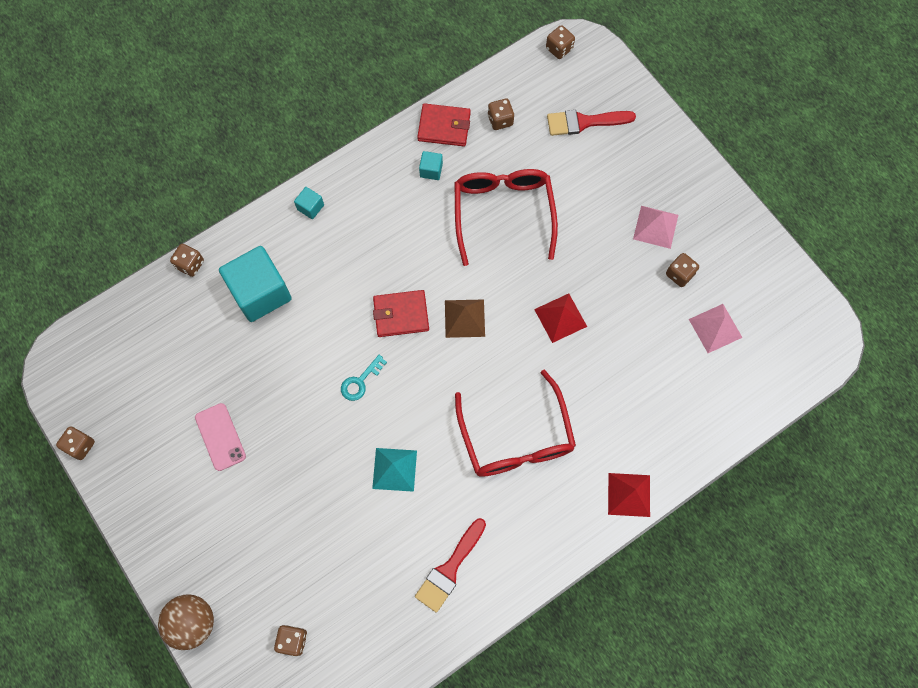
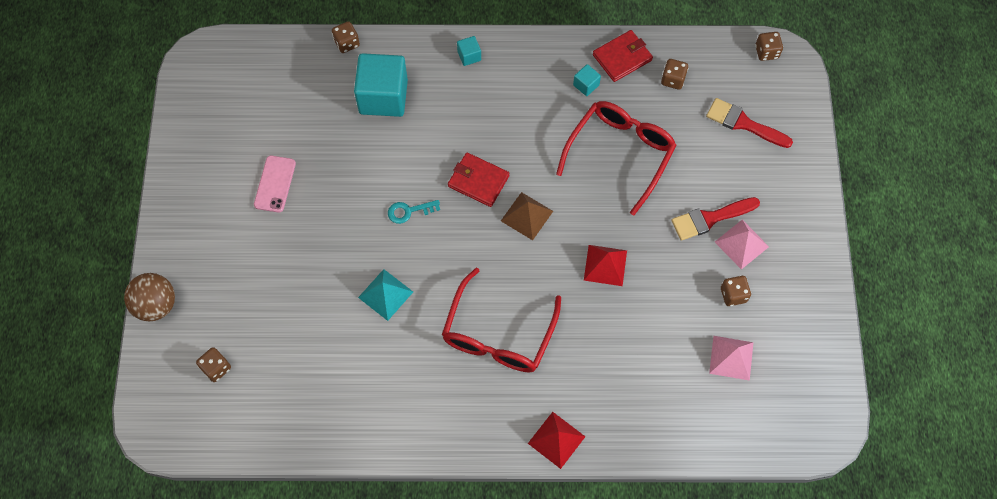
camera: 35 degrees right, 5 degrees down
(80, 445) = (172, 125): brown dice -> none
(444, 127) = (622, 57): red wallet -> red wallet turned 75 degrees counterclockwise
(449, 569) = (371, 398): red brush -> red brush (710, 219)

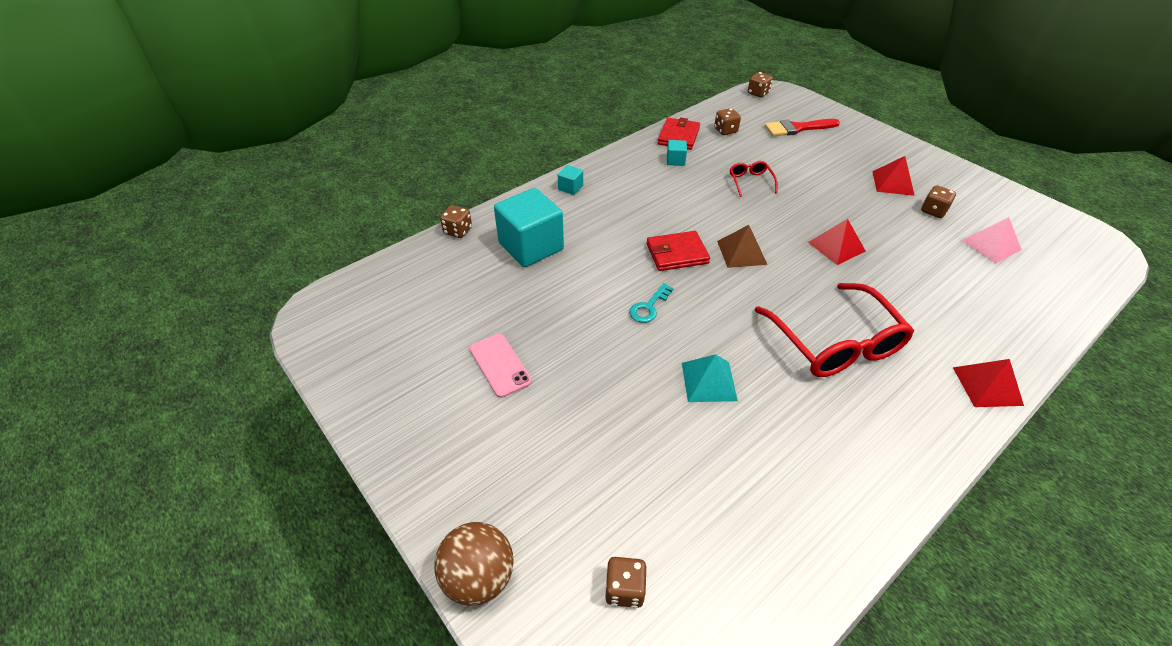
camera: 40 degrees left, 20 degrees down
(620, 153) = (750, 182): red glasses -> red glasses, size x0.46
(710, 219) = (855, 182): red brush -> none
(741, 244) = (892, 183): pink pyramid -> red pyramid

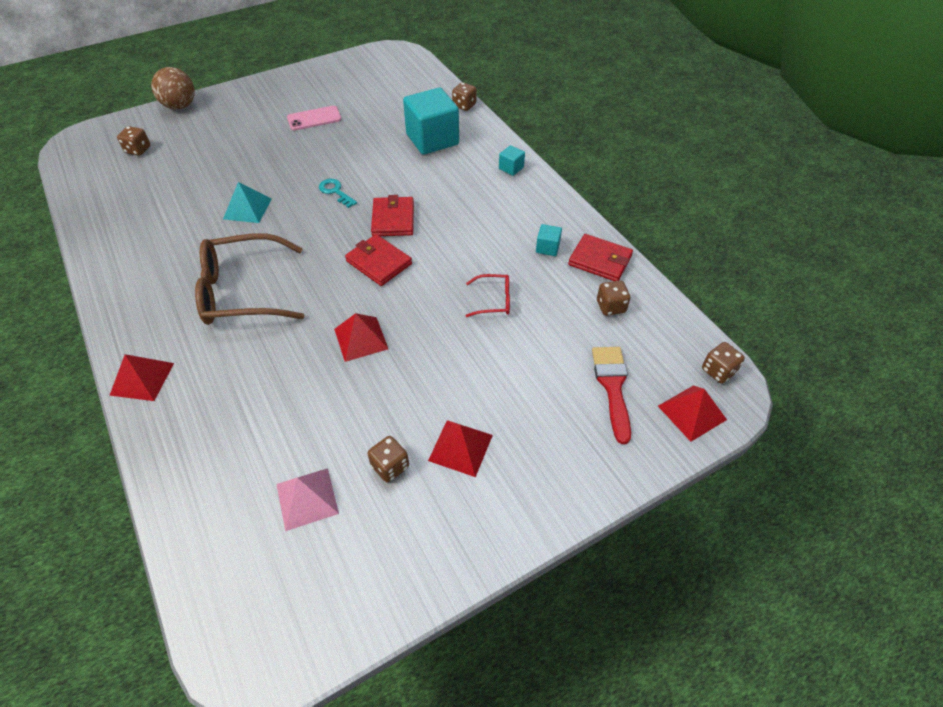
camera: 100 degrees right, 5 degrees up
(741, 252) = (379, 262): brown pyramid -> red wallet
(797, 102) = (692, 412): none -> red pyramid
(835, 343) = (242, 291): red glasses -> brown glasses

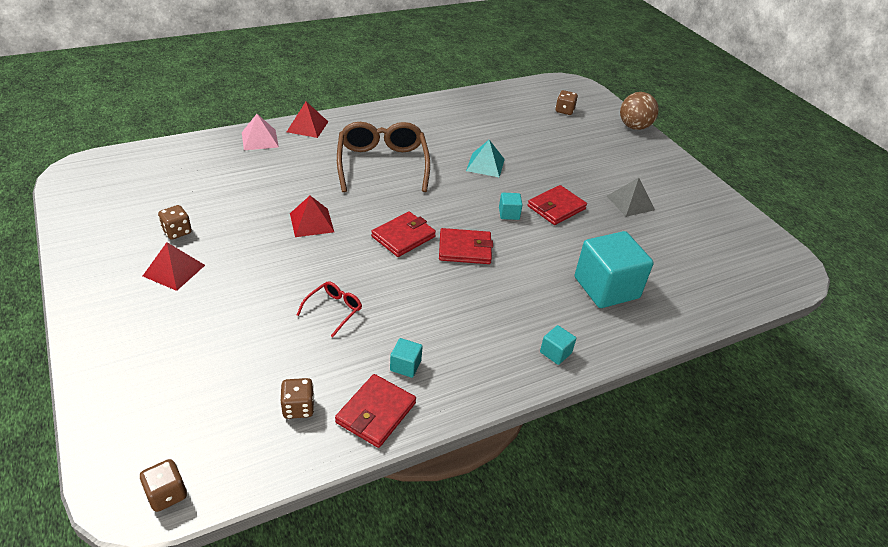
camera: 90 degrees right, 10 degrees down
(307, 498) = (172, 193): pink pyramid -> pink pyramid (260, 139)
(314, 119) = (630, 203): pink phone -> grey pyramid
(324, 162) = (556, 207): none -> red wallet
(335, 191) = (509, 214): turquoise key -> turquoise cube
(464, 105) = (686, 323): brown dice -> none
(494, 300) = (334, 310): red glasses -> red glasses turned 150 degrees counterclockwise
(612, 386) = (189, 385): red brush -> none
(692, 412) = (125, 449): red pyramid -> none

